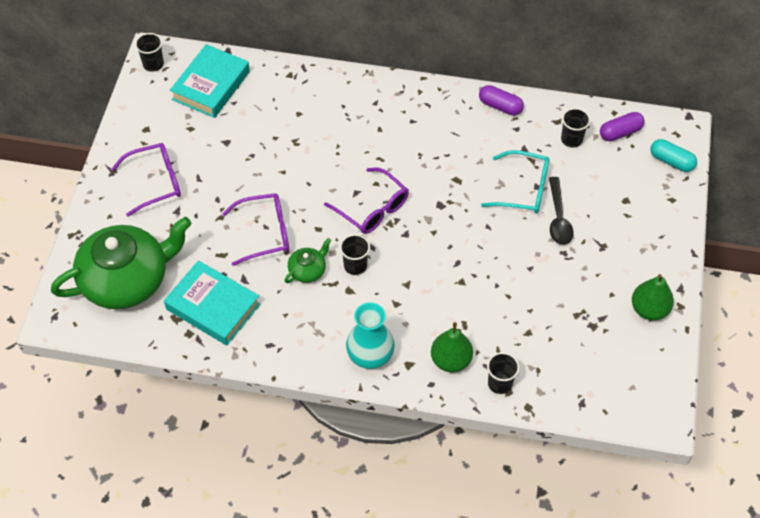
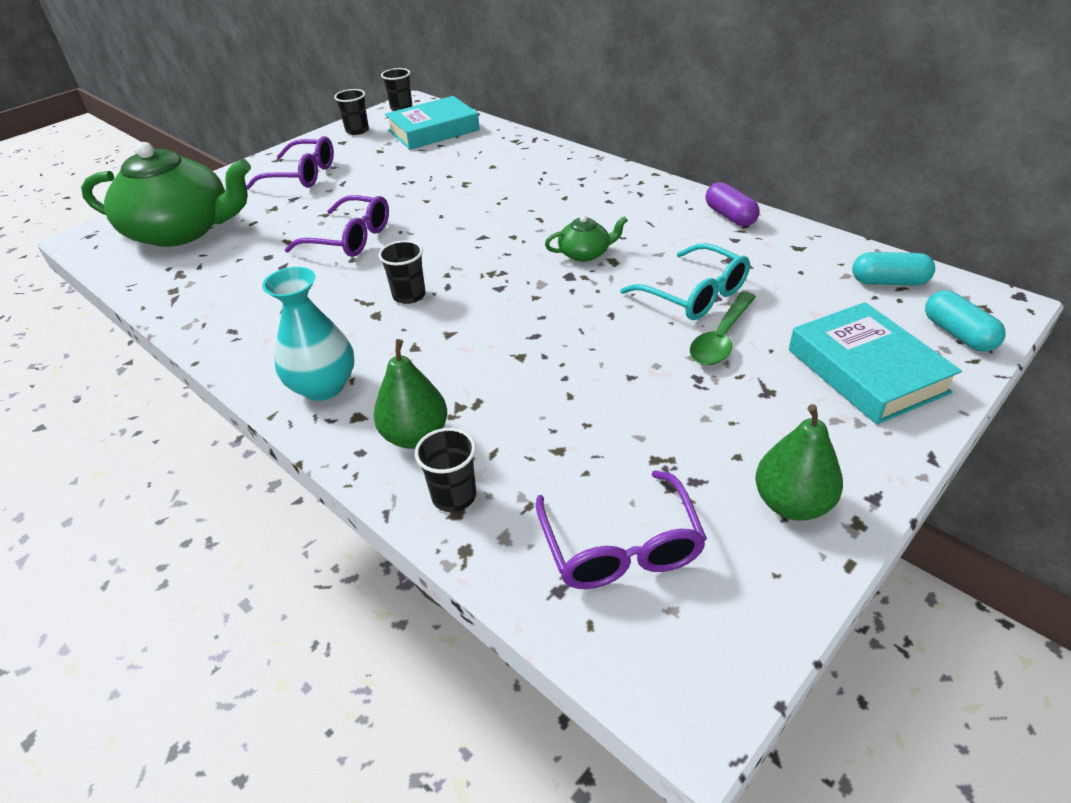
camera: 35 degrees right, 15 degrees down
(213, 307) = (224, 277): turquoise book -> turquoise book (866, 371)
(308, 270) = (354, 281): green teapot -> green teapot (585, 253)
(372, 208) = (485, 254): purple glasses -> purple glasses (620, 545)
(558, 218) = (721, 338): black spoon -> green spoon
(571, 139) = (806, 268): black cup -> black cup (357, 130)
(620, 132) = (889, 282): purple capsule -> turquoise capsule

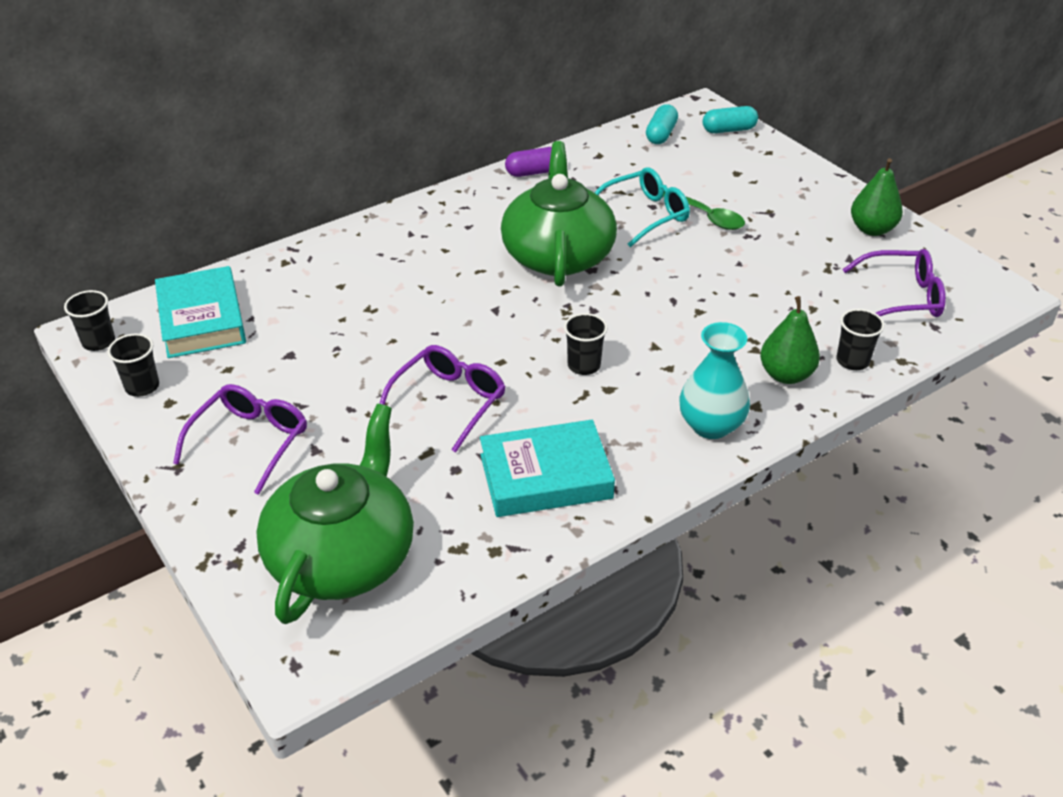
camera: 80 degrees left, 0 degrees up
(585, 253) = (558, 255): green teapot -> green teapot, size x2.36
(866, 371) = (757, 171): turquoise book -> turquoise book (545, 476)

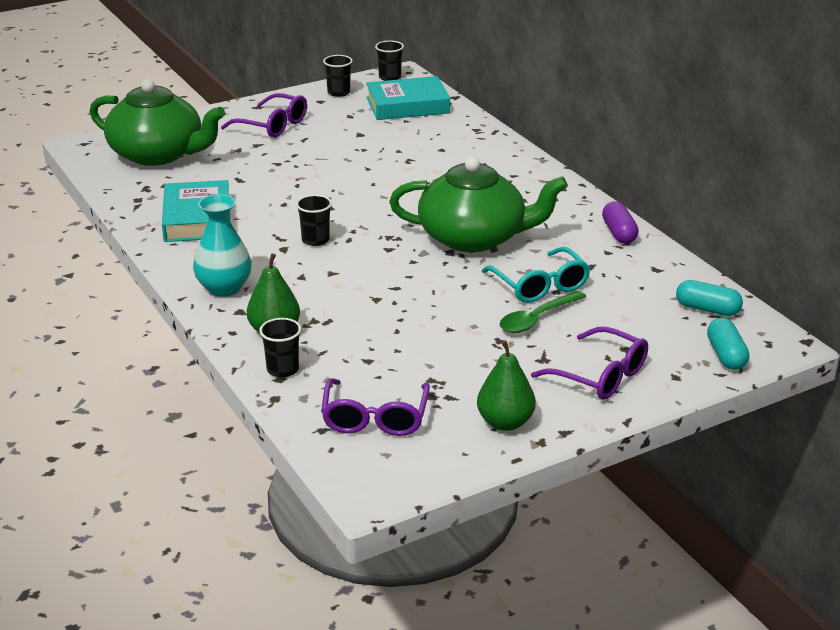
camera: 95 degrees right, 10 degrees down
(448, 402) = (289, 187): purple glasses -> purple glasses (599, 375)

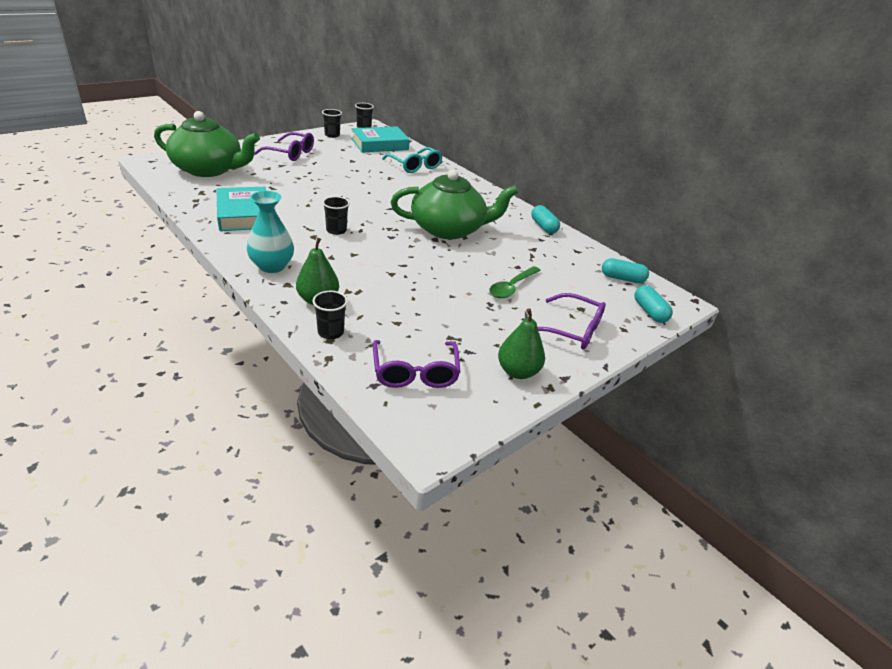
camera: 15 degrees left, 5 degrees up
(539, 285) = (504, 262): turquoise glasses -> turquoise glasses (414, 166)
(619, 233) = (543, 227): purple capsule -> turquoise capsule

